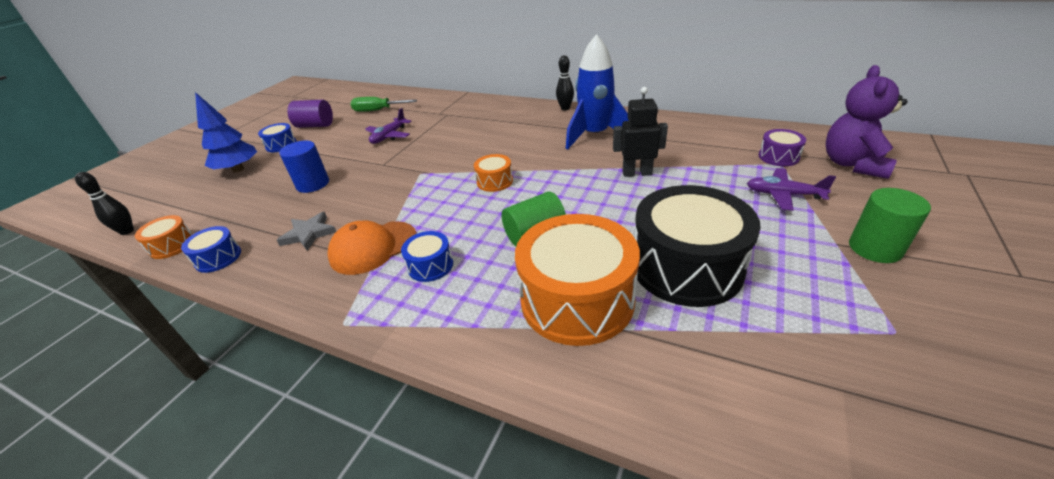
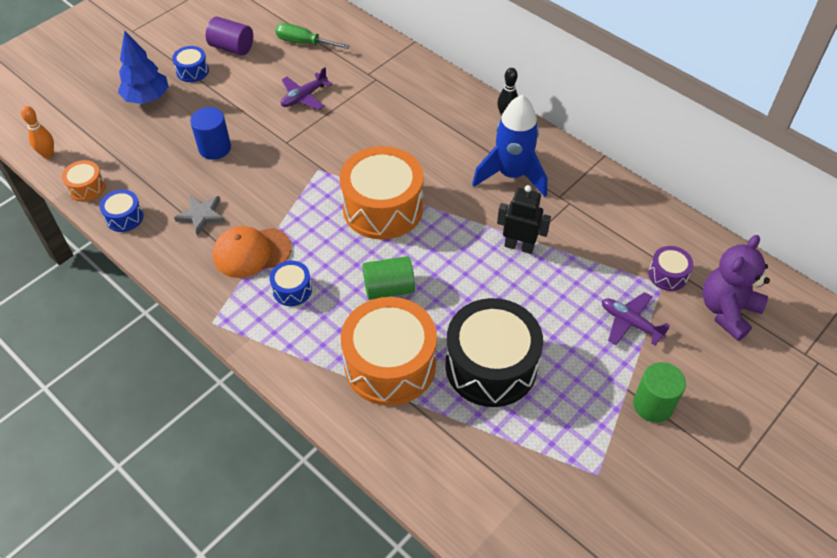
camera: 15 degrees right, 15 degrees up
(127, 231) = (48, 154): black bowling pin -> orange bowling pin
(495, 181) = (383, 208): orange drum -> orange drum, size x2.19

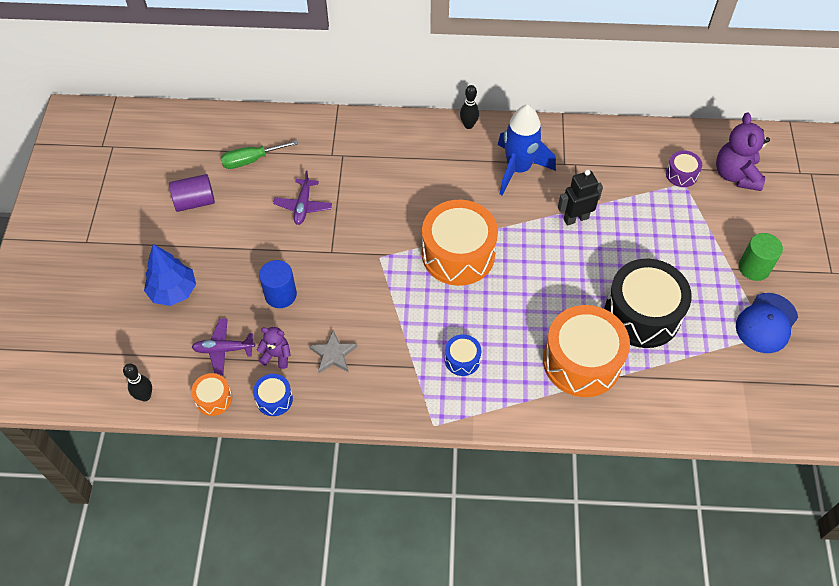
camera: 40 degrees left, 5 degrees up
(48, 154) = (145, 396): orange bowling pin -> black bowling pin
(162, 188) = (276, 355): none -> purple teddy bear
(192, 71) = (185, 243): blue drum -> none
(251, 252) = (403, 354): orange cap -> none
(389, 288) = (525, 310): green cylinder -> none
(609, 463) = (766, 323): none -> blue cap
(630, 323) = (692, 223): purple plane -> purple plane (223, 349)

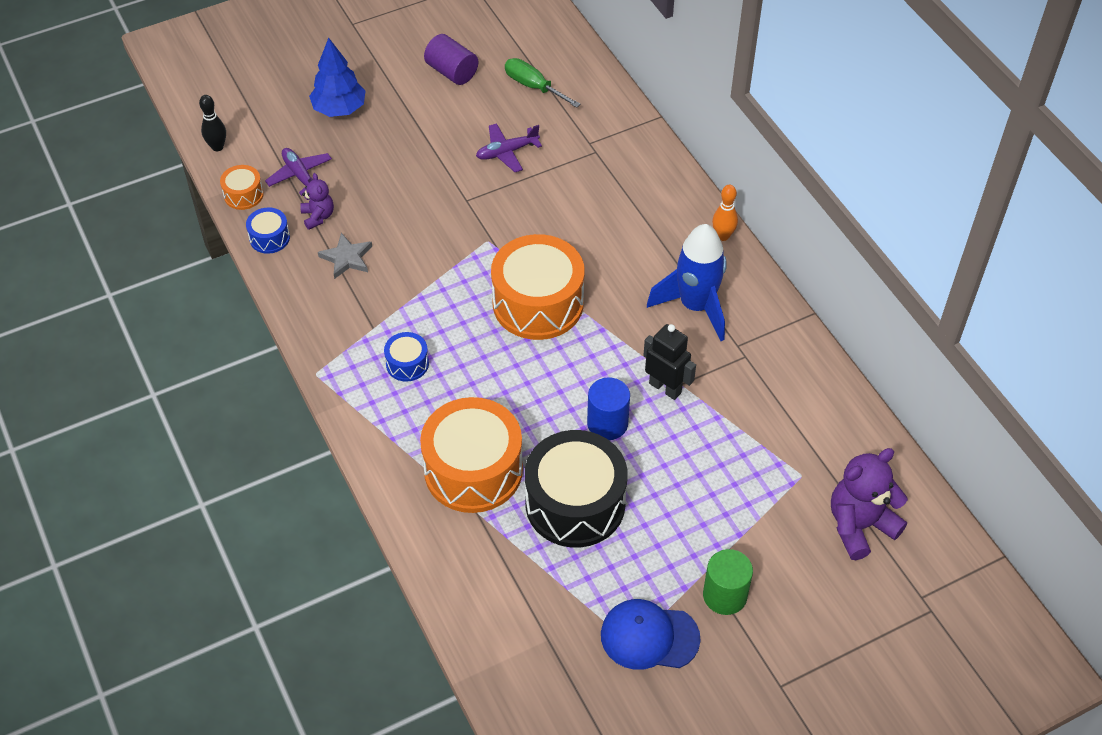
camera: 60 degrees right, 5 degrees down
(280, 295) = (388, 186): blue cylinder -> blue cylinder (607, 423)
(468, 125) = (723, 236): black bowling pin -> orange bowling pin
(681, 174) = (814, 467): purple drum -> none

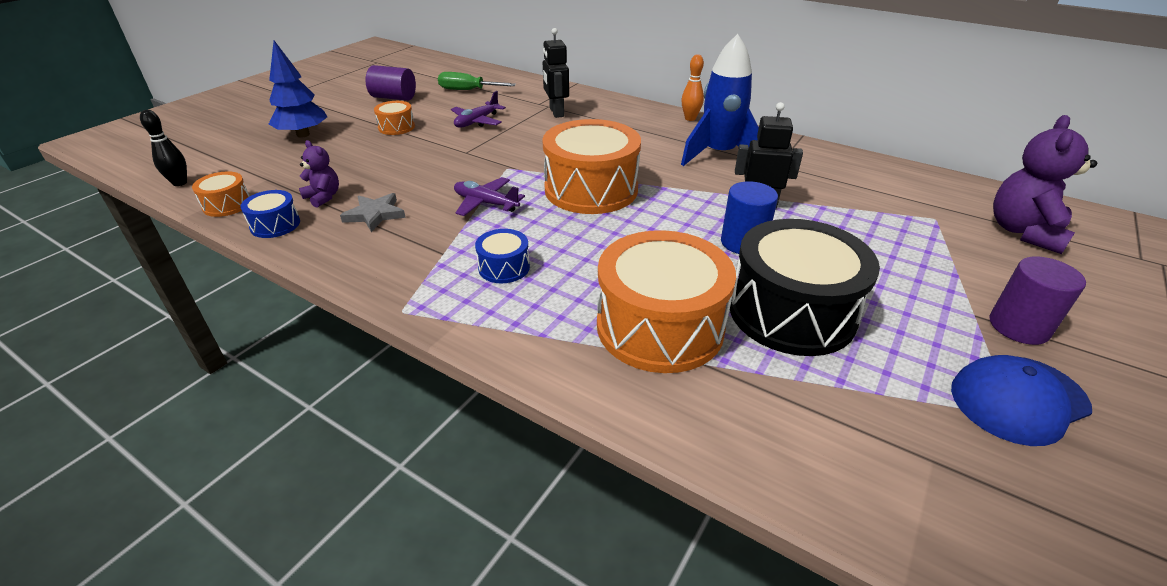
camera: 30 degrees left, 15 degrees down
(300, 175) = (286, 178): purple plane -> purple plane (486, 203)
(427, 131) = (396, 127): none -> orange drum
(595, 167) = (556, 112): none -> black robot
(725, 595) = (1018, 326): green cylinder -> purple cylinder

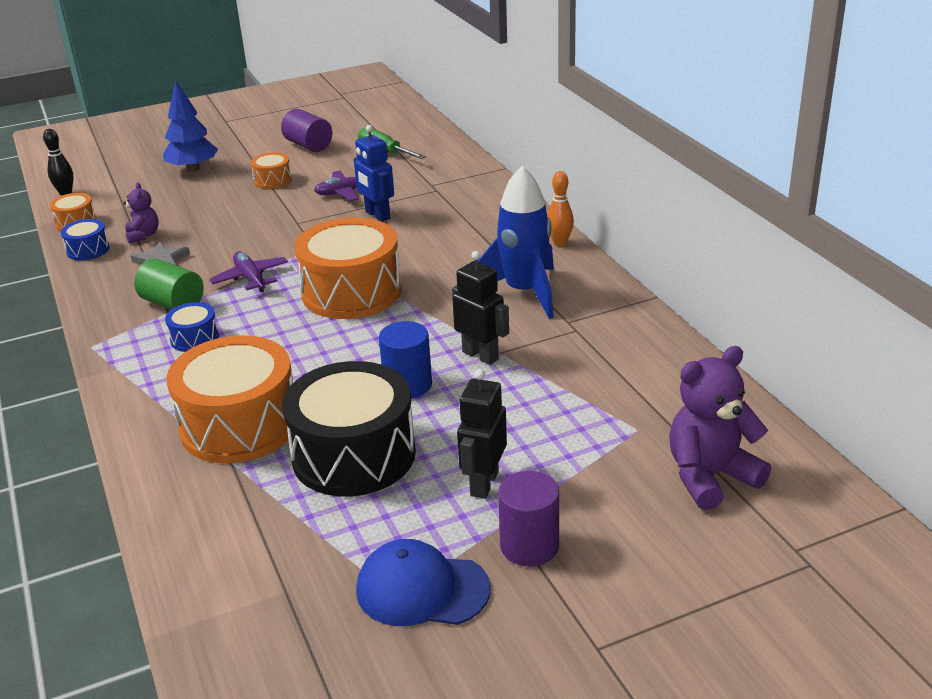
camera: 35 degrees right, 5 degrees down
(438, 245) = (173, 304): none -> green cylinder
(527, 132) = (377, 215): none -> blue robot
(556, 112) = (433, 200): black robot -> black robot (483, 483)

